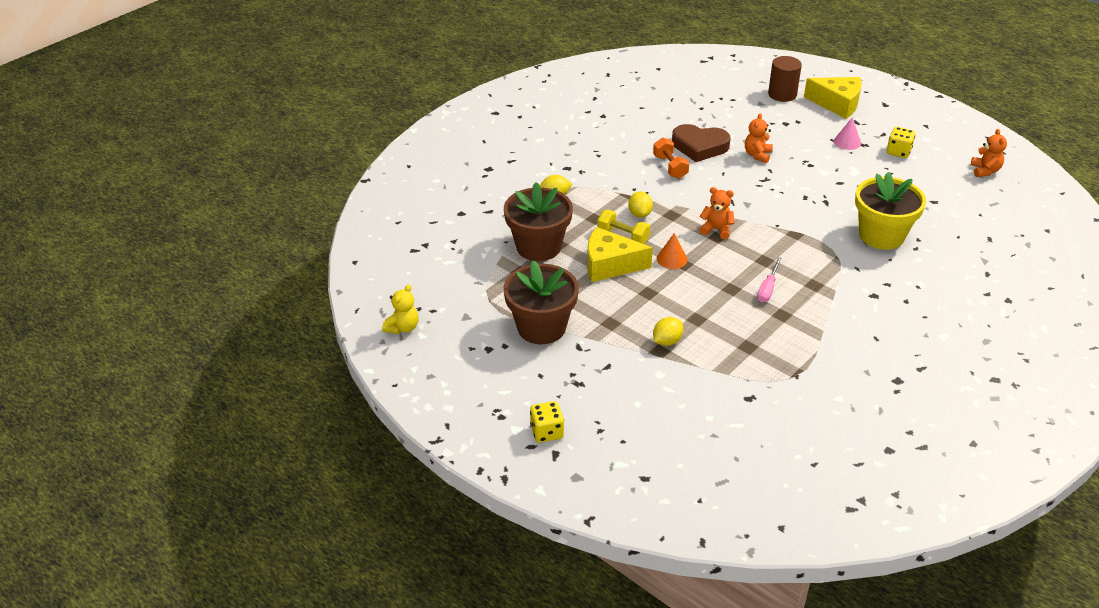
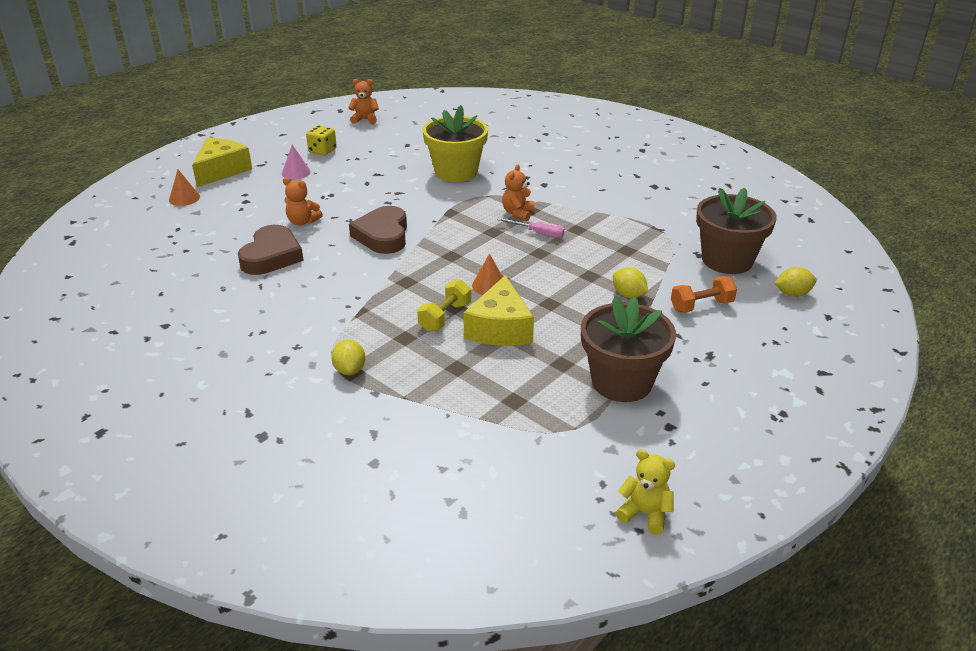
camera: 90 degrees left, 5 degrees down
(538, 247) = (461, 384): brown flower pot -> brown flower pot (727, 260)
(547, 432) = (793, 378): yellow dice -> none
(640, 214) = (401, 303): yellow lemon -> yellow lemon (792, 294)
(670, 167) = (308, 278): orange dumbbell -> orange dumbbell (701, 306)
(716, 229) = (438, 255): orange teddy bear -> orange teddy bear (518, 213)
(744, 198) = (383, 235): none -> brown heart
(782, 94) = (184, 198): brown cylinder -> orange cone

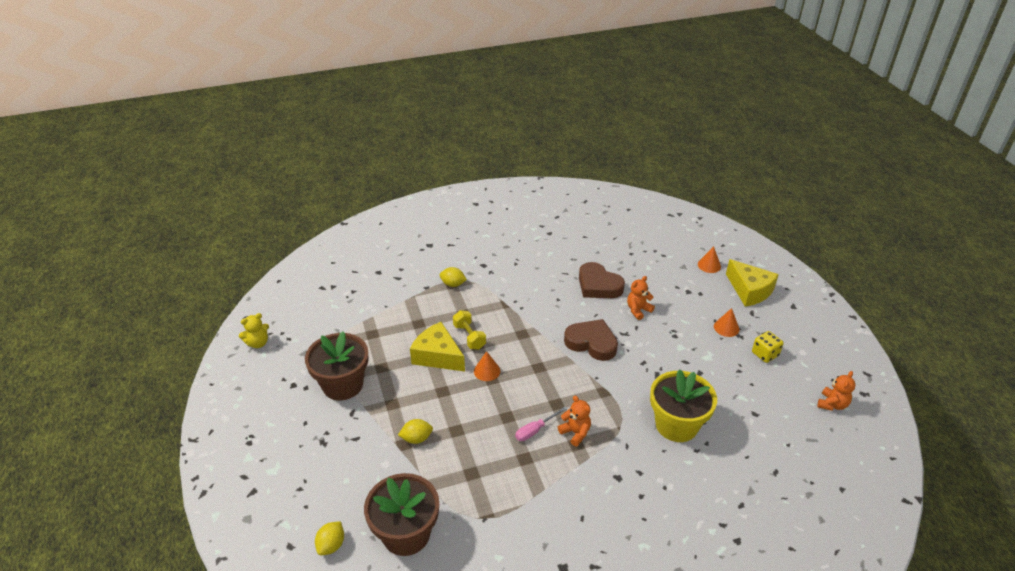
camera: 120 degrees right, 5 degrees up
(296, 172) = (726, 327): pink cone -> orange cone
(701, 306) = (370, 473): orange dumbbell -> none

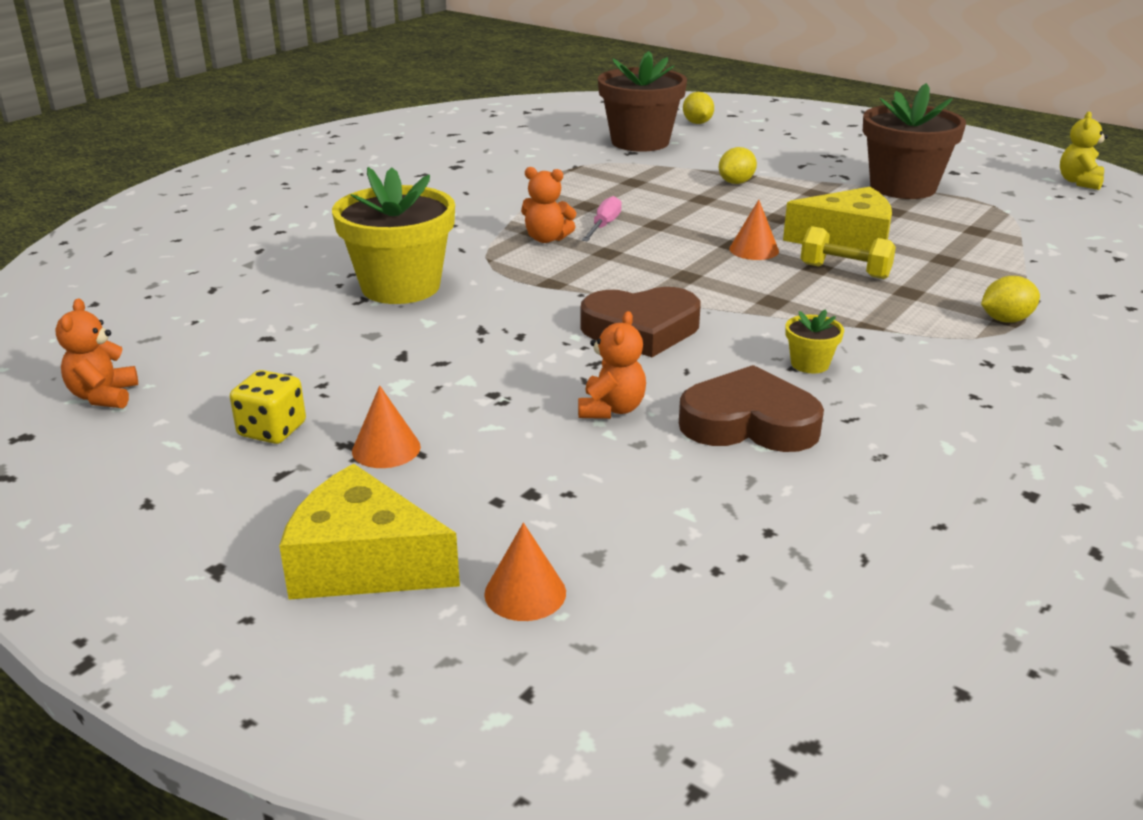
camera: 145 degrees right, 10 degrees down
(549, 298) = (810, 364): none -> yellow flower pot

